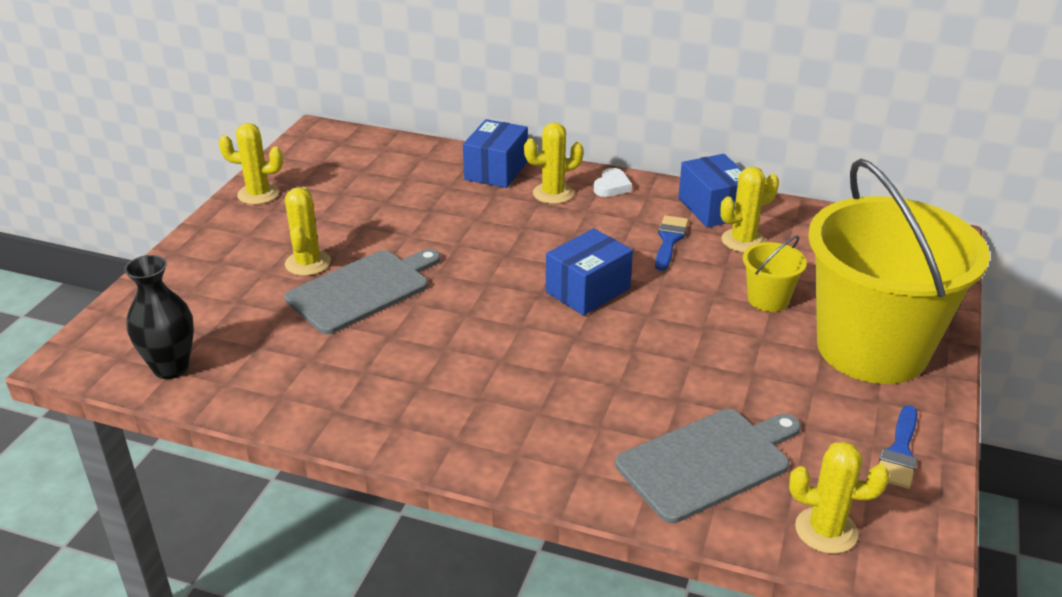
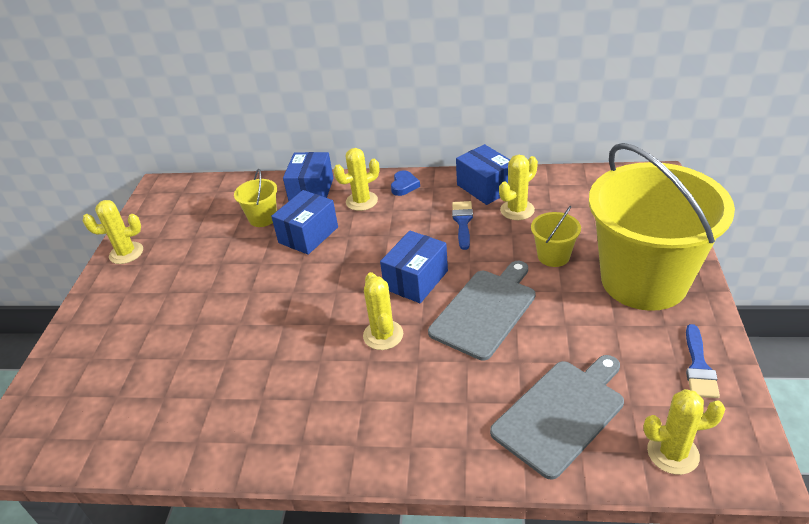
camera: 10 degrees left, 5 degrees up
(171, 368) = (94, 436): black vase -> none
(308, 263) = (185, 307): yellow cactus -> yellow cactus (383, 335)
(362, 290) = (237, 321): grey cutting board -> grey cutting board (485, 310)
(428, 188) = (263, 218): none -> yellow bucket
(476, 217) = (308, 235): none -> blue box
(612, 186) = (404, 185): white heart -> blue heart

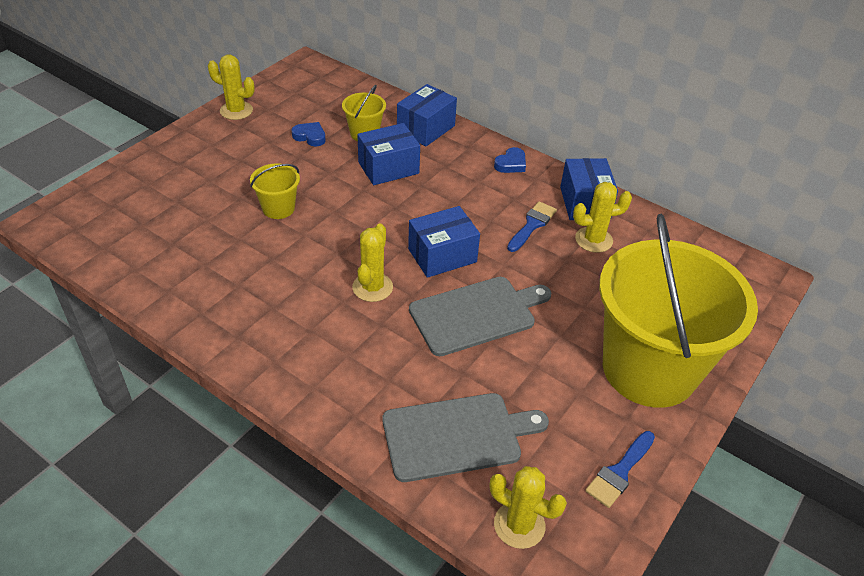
camera: 25 degrees right, 5 degrees up
(216, 242) = (310, 136): none -> blue heart
(361, 201) = (460, 160): yellow cactus -> none
(553, 256) = (585, 300): yellow bucket -> yellow bucket (278, 208)

